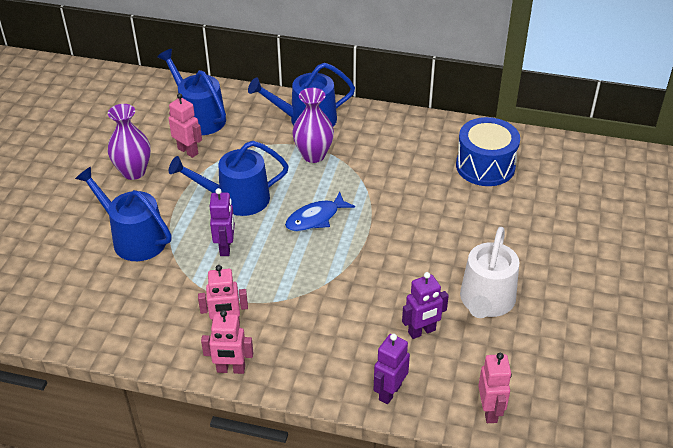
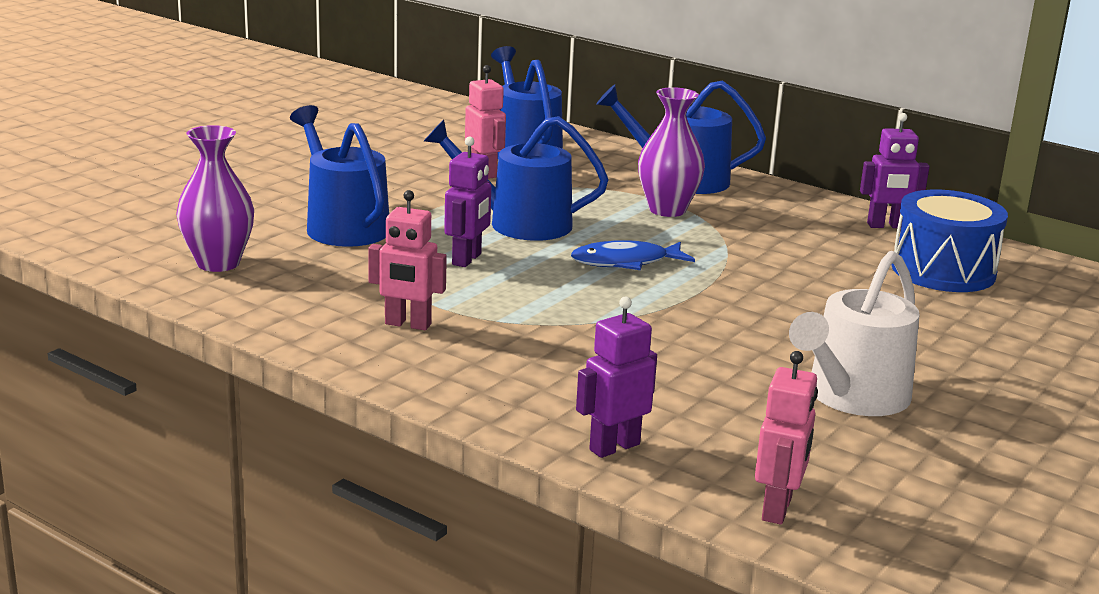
camera: 20 degrees right, 20 degrees down
(133, 172) = (393, 174): purple vase -> purple vase (218, 263)
(231, 369) = (378, 366): pink robot -> none
(422, 331) = (716, 401): purple robot -> purple robot (886, 226)

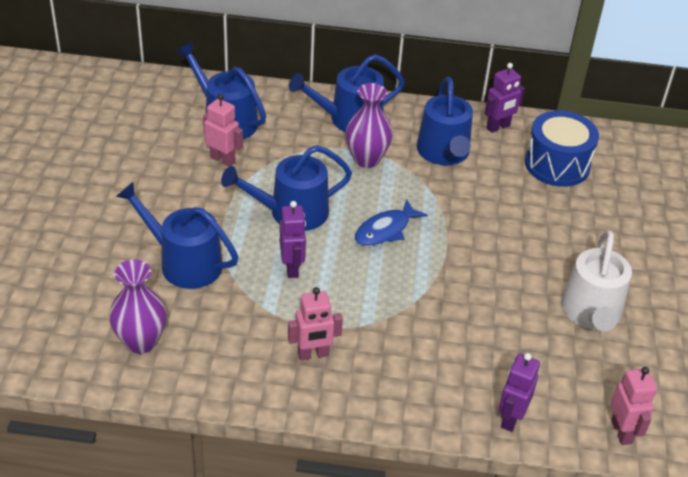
camera: 30 degrees left, 20 degrees up
(781, 227) = (444, 153): none -> blue watering can

